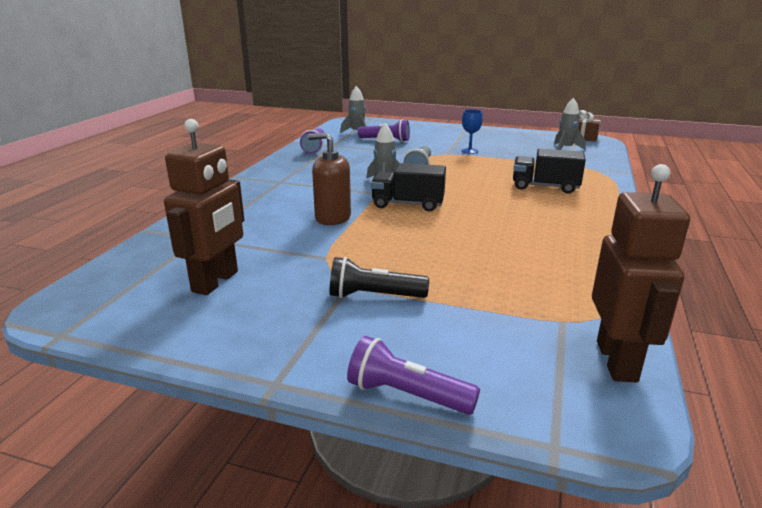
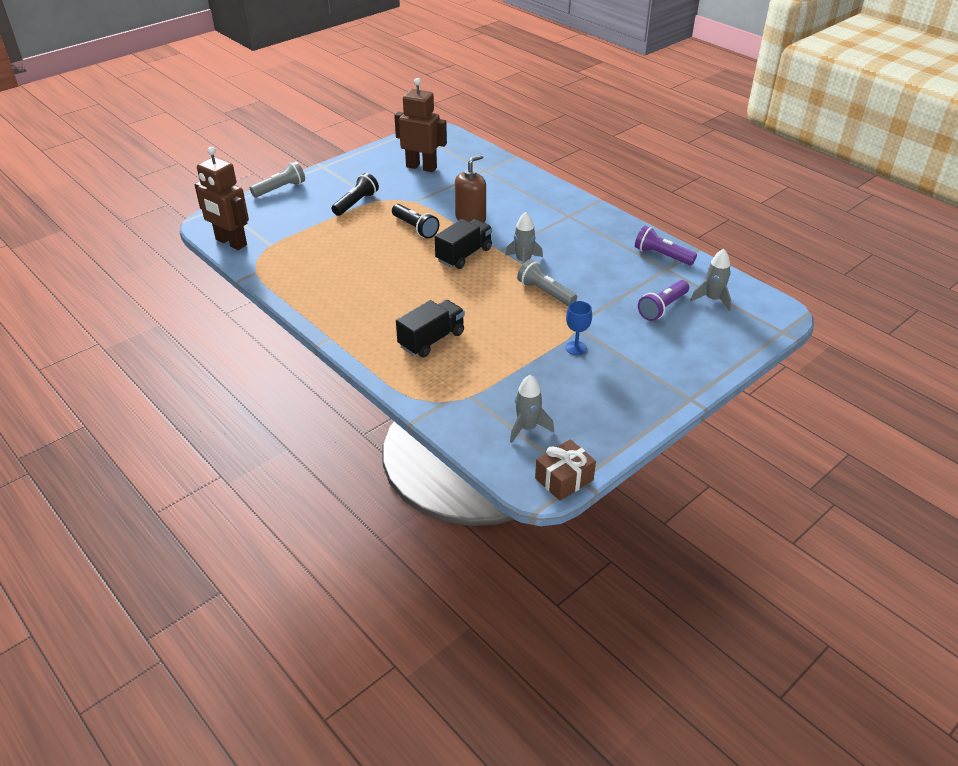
camera: 120 degrees right, 15 degrees up
(216, 282) = (421, 167): brown robot -> brown robot turned 150 degrees clockwise
(388, 239) = (415, 228): none -> black flashlight
(407, 395) = (280, 189): purple flashlight -> grey flashlight

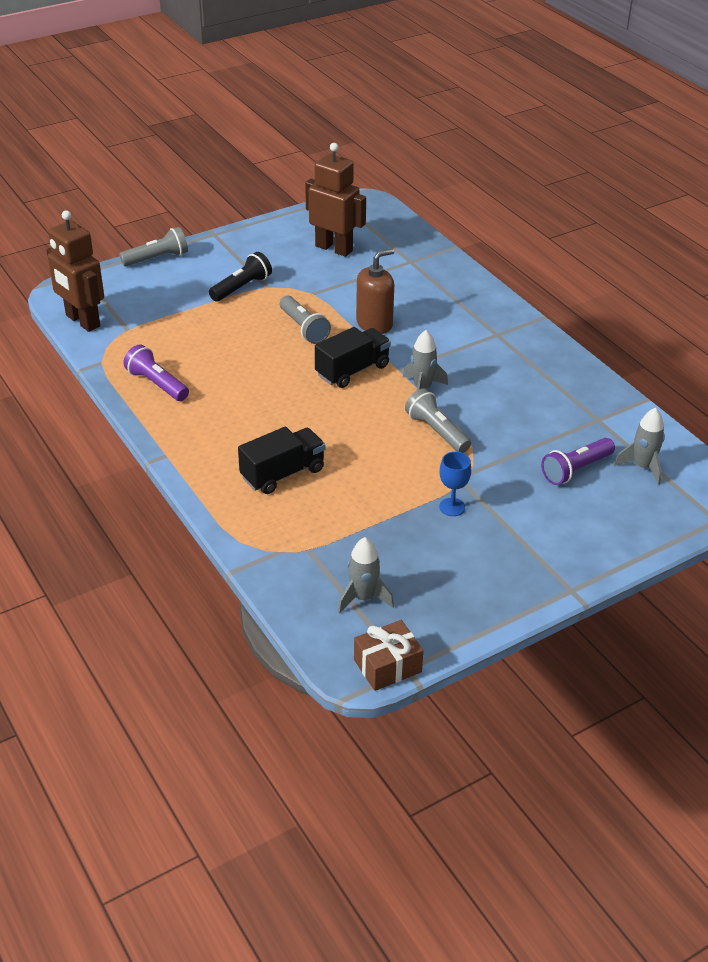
camera: 10 degrees right, 0 degrees up
(415, 228) = (304, 328): black flashlight -> grey flashlight
(662, 255) = (597, 401): purple flashlight -> purple flashlight (156, 384)

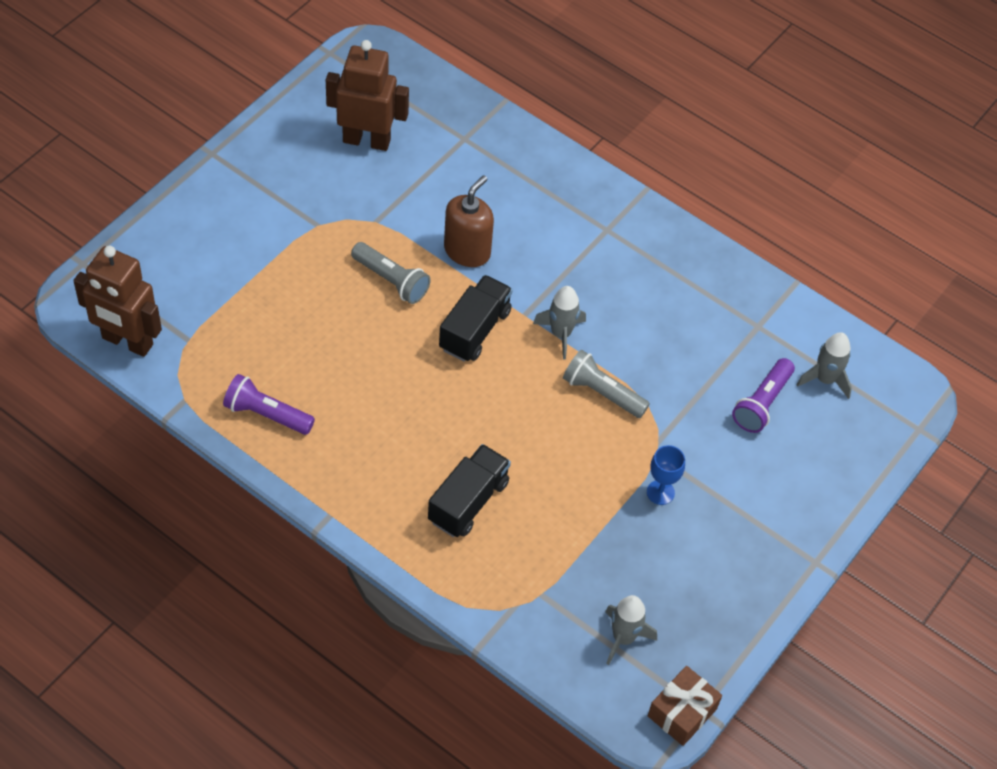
camera: 25 degrees left, 15 degrees up
(157, 258) = (163, 213): grey flashlight -> none
(241, 287) = (289, 234): black flashlight -> none

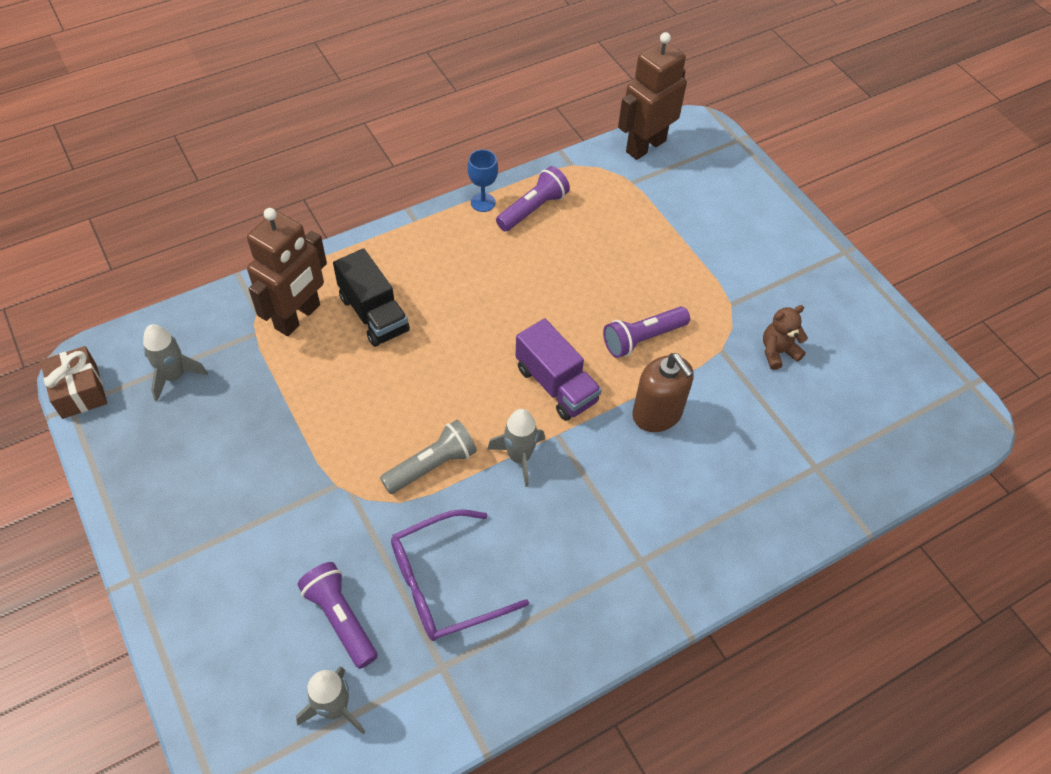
camera: 115 degrees right, 0 degrees up
(358, 182) = (778, 352): none -> brown teddy bear
(366, 140) = (833, 377): brown robot -> brown robot (298, 317)
(391, 280) = (642, 339): grey flashlight -> purple flashlight
(475, 330) = (556, 385): black truck -> purple truck
(660, 492) = (294, 469): blue goblet -> blue goblet (483, 202)
(697, 347) = (444, 584): none -> purple glasses

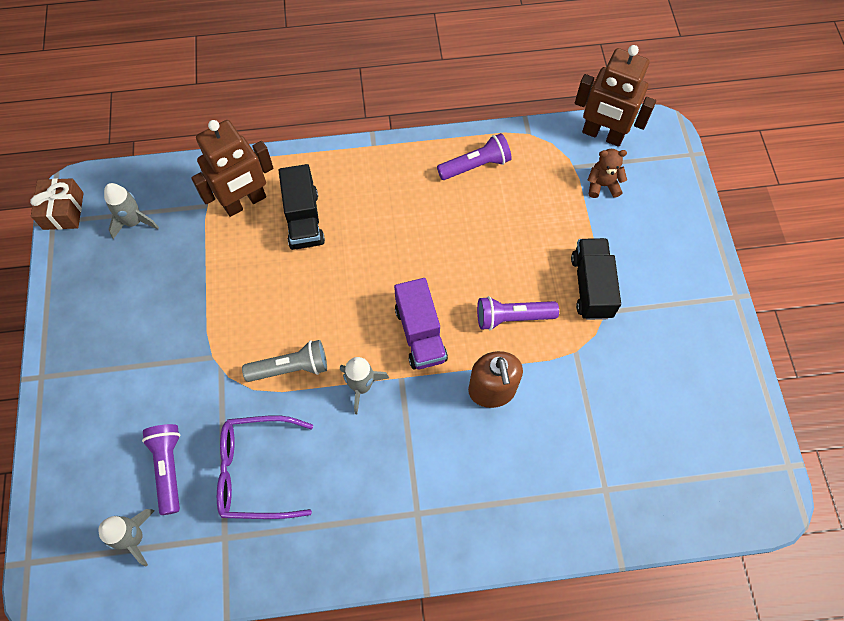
camera: 25 degrees right, 10 degrees up
(483, 202) = (436, 146): blue goblet -> none
(645, 146) = (602, 135): brown robot -> brown robot turned 135 degrees counterclockwise
(705, 285) = (591, 286): none -> black truck
(778, 352) = (625, 371): brown teddy bear -> brown teddy bear (602, 185)

